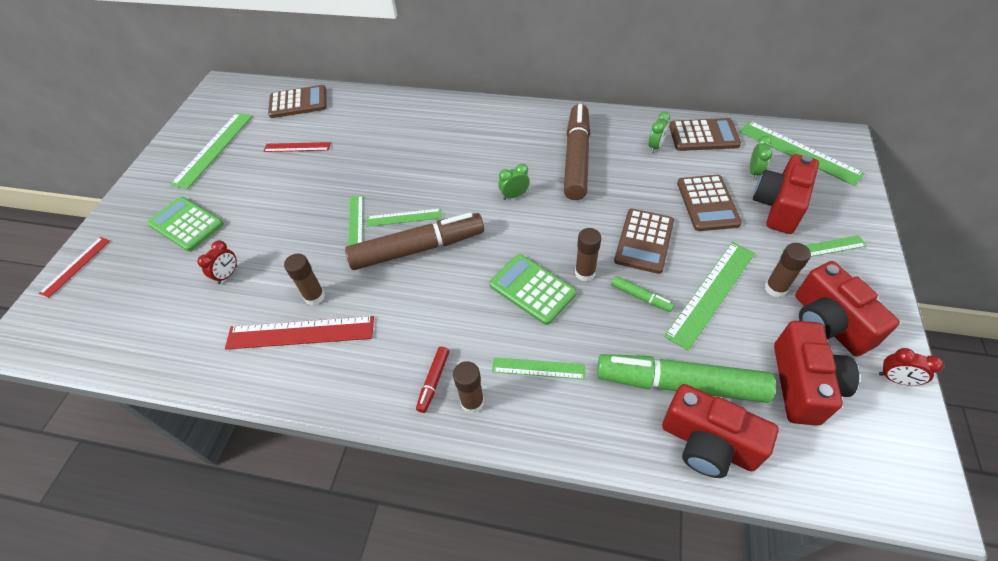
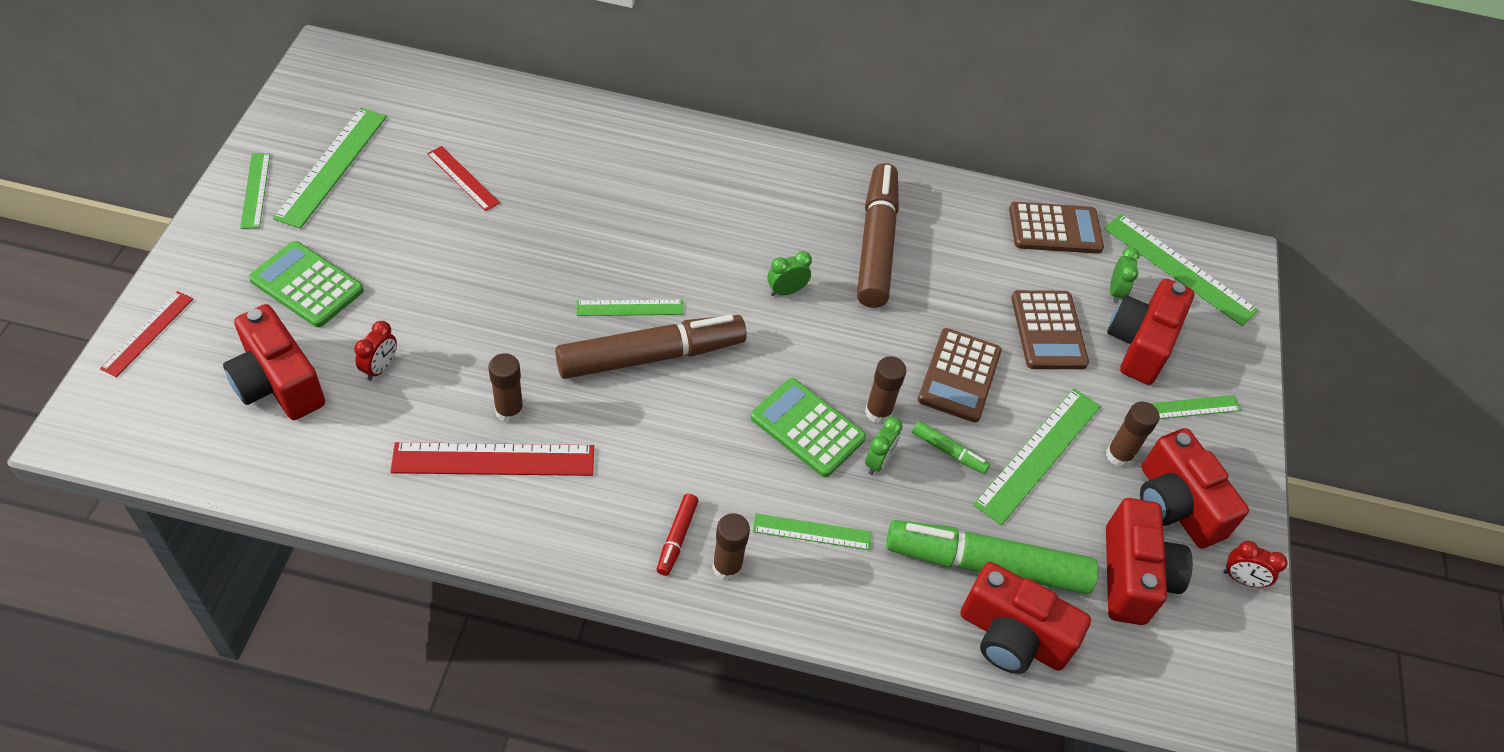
camera: 10 degrees left, 0 degrees up
(156, 292) = (278, 383): none -> red camera
(297, 147) = (463, 178): red ruler -> red ruler turned 45 degrees clockwise
(298, 102) = (457, 102): brown calculator -> none
(356, 223) = (560, 309): green ruler -> green ruler (255, 190)
(655, 146) = (987, 238): green clock -> green clock (878, 461)

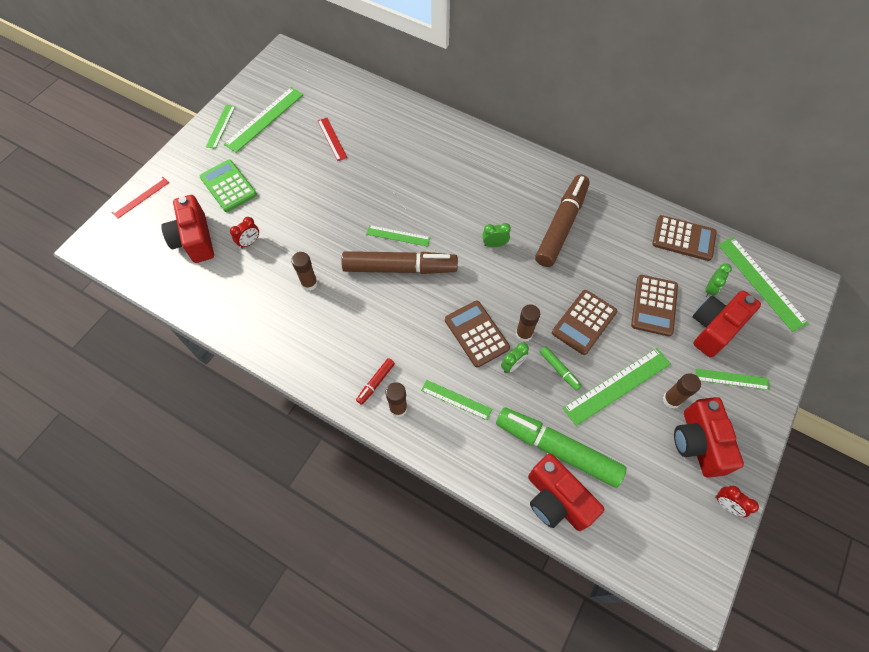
camera: 25 degrees right, 10 degrees up
(494, 459) = (291, 310): red ruler -> none
(807, 428) = (476, 334): green calculator -> brown calculator
(1133, 576) = (651, 483): red camera -> none

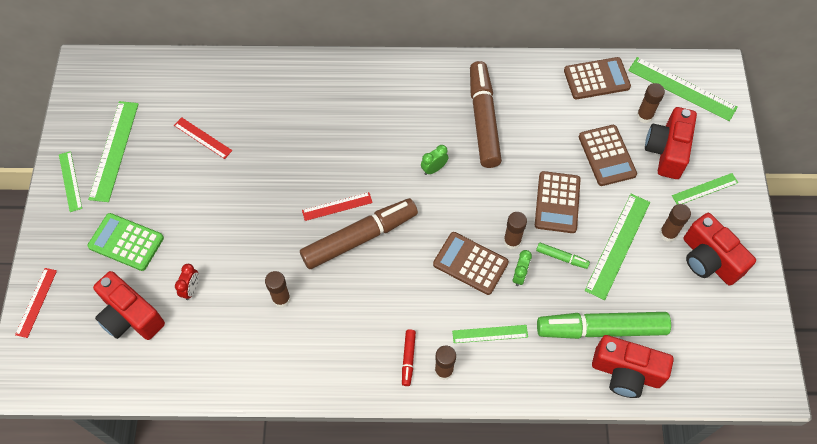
camera: 30 degrees left, 0 degrees up
(398, 236) = (337, 206): green ruler -> red ruler
(710, 289) = (644, 116): green clock -> brown glue stick
(726, 505) = (757, 299): red clock -> none

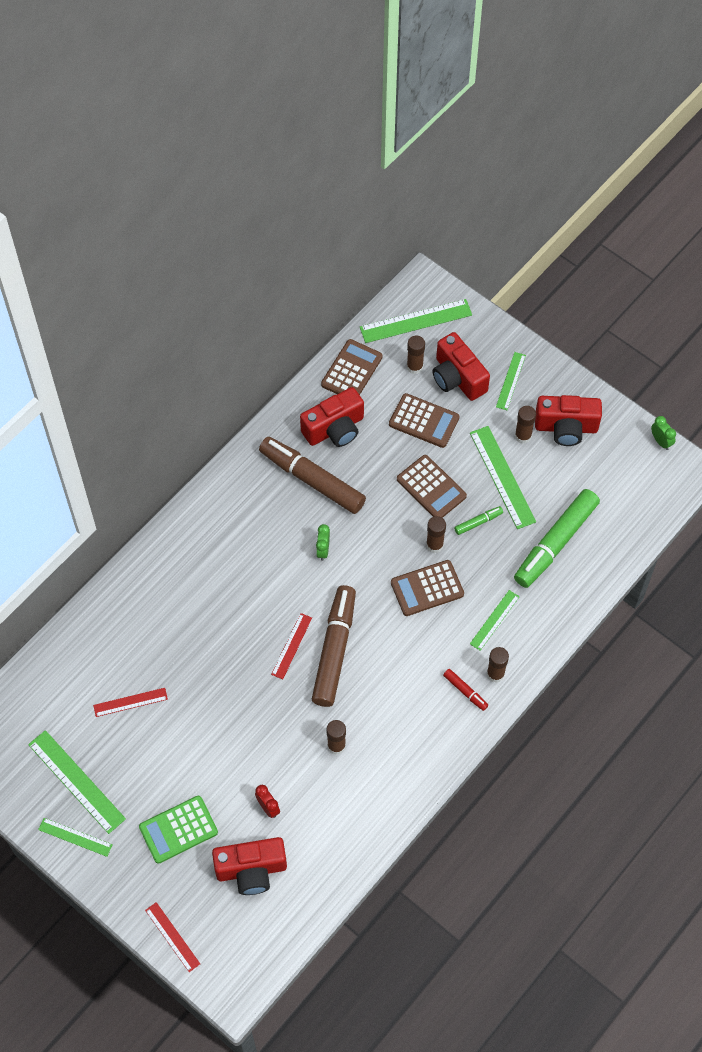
camera: 50 degrees left, 0 degrees up
(519, 275) = (467, 563): green clock -> green clock (660, 441)
(626, 373) = (601, 554): red camera -> red camera (335, 429)

